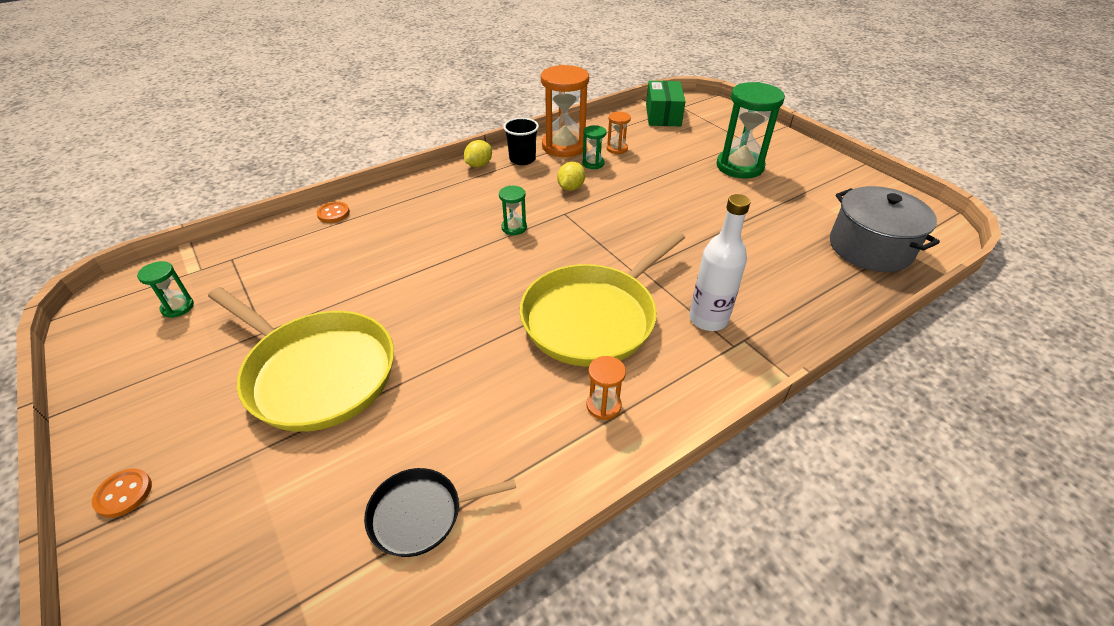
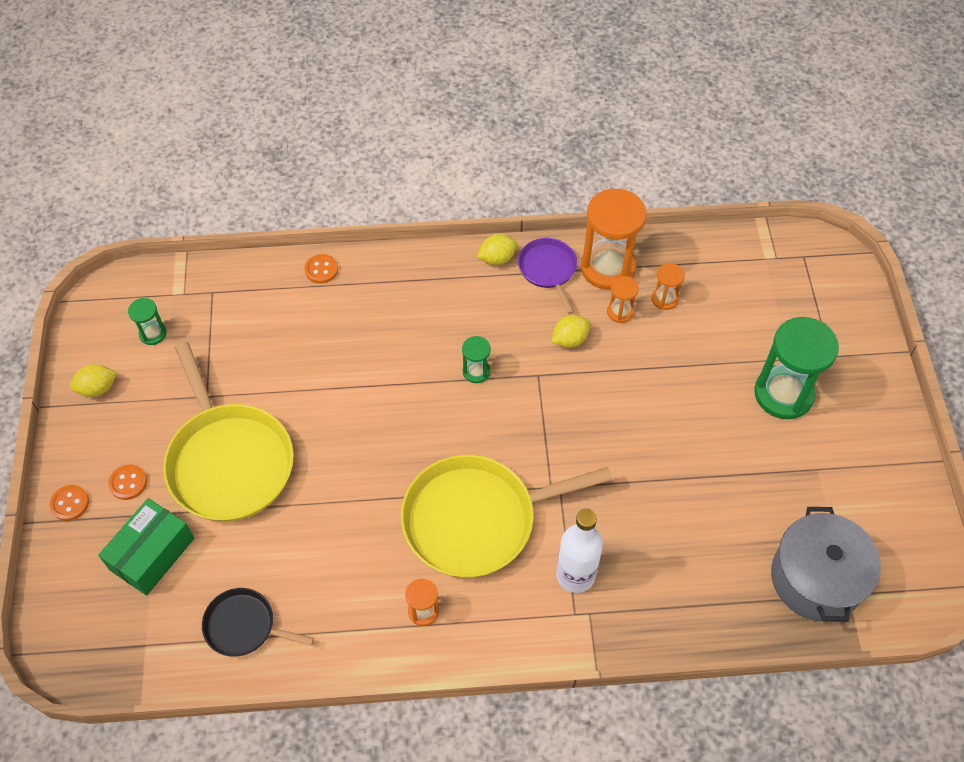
camera: 30 degrees right, 15 degrees up
(125, 372) = (97, 388): none -> yellow lemon
(199, 440) = (128, 483): none -> orange button
(522, 159) = (548, 270): black cup -> purple pan
(593, 163) = (620, 312): green hourglass -> orange hourglass
(663, 115) = (766, 262): green box -> green box (152, 554)

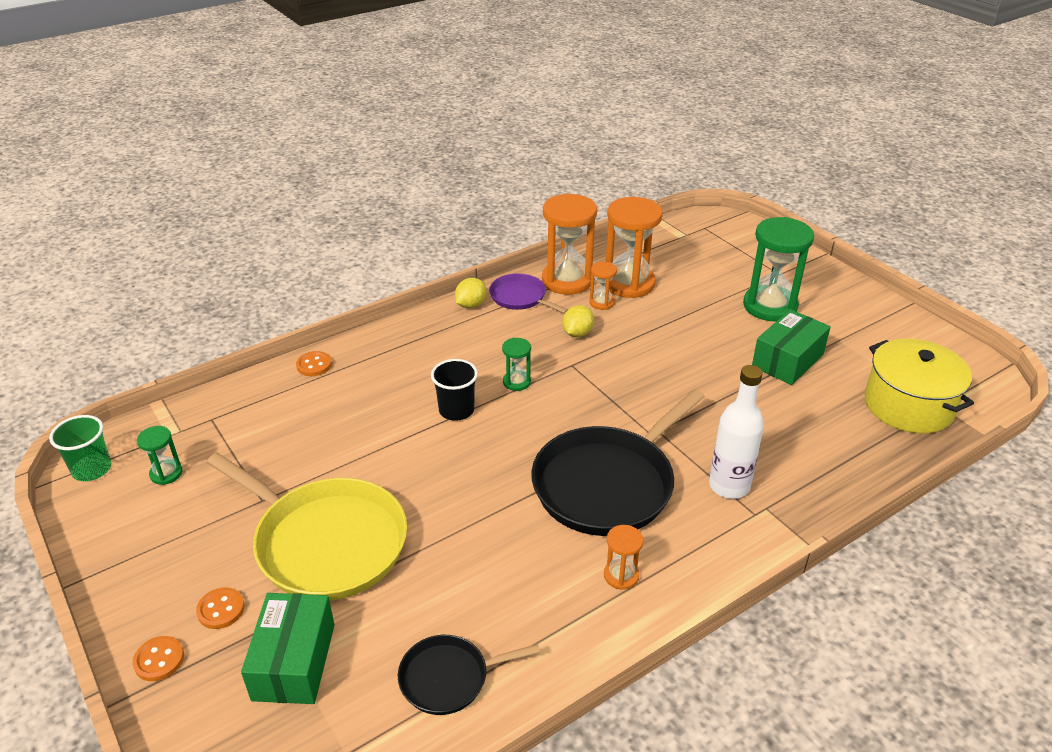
camera: 30 degrees left, 20 degrees down
(97, 388) = (129, 542): yellow lemon -> none
(104, 303) = (92, 469): none -> green cup
(405, 378) = (456, 410): none -> black cup
(476, 520) = (607, 484): yellow pan -> black pan
(664, 299) = (628, 283): orange hourglass -> orange hourglass, size x2.11
(744, 468) = (787, 360): none -> green box
(816, 578) = (908, 405): grey pot -> yellow pot

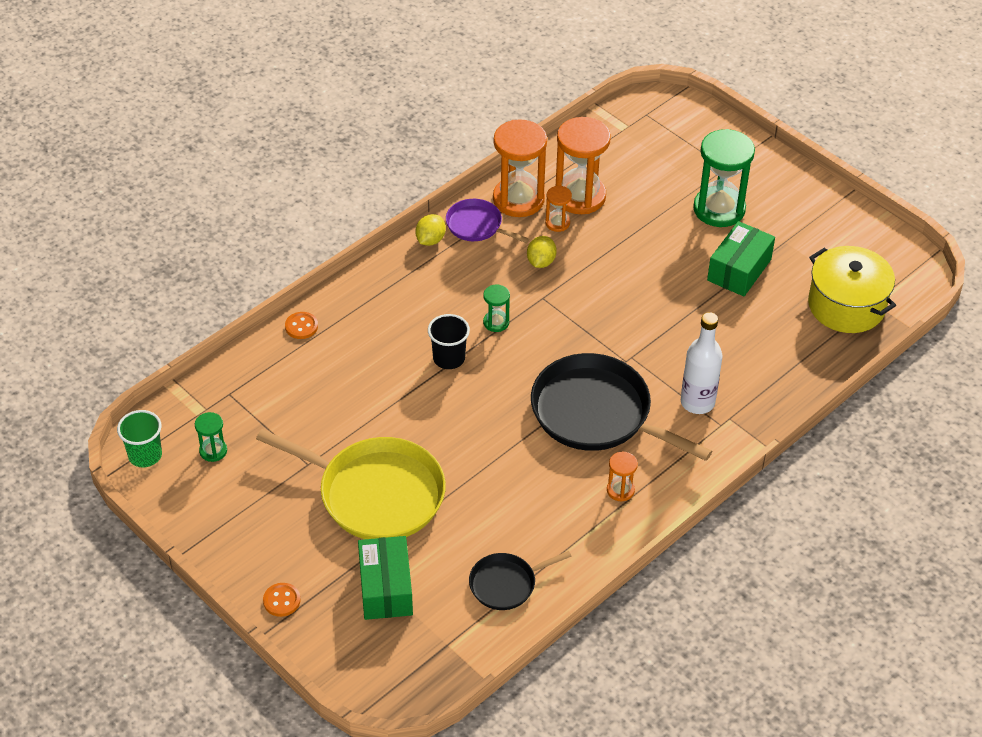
camera: 10 degrees left, 10 degrees up
(221, 609) = (312, 558): orange button -> none
(607, 484) = (596, 413): black pan -> black pan turned 90 degrees clockwise

